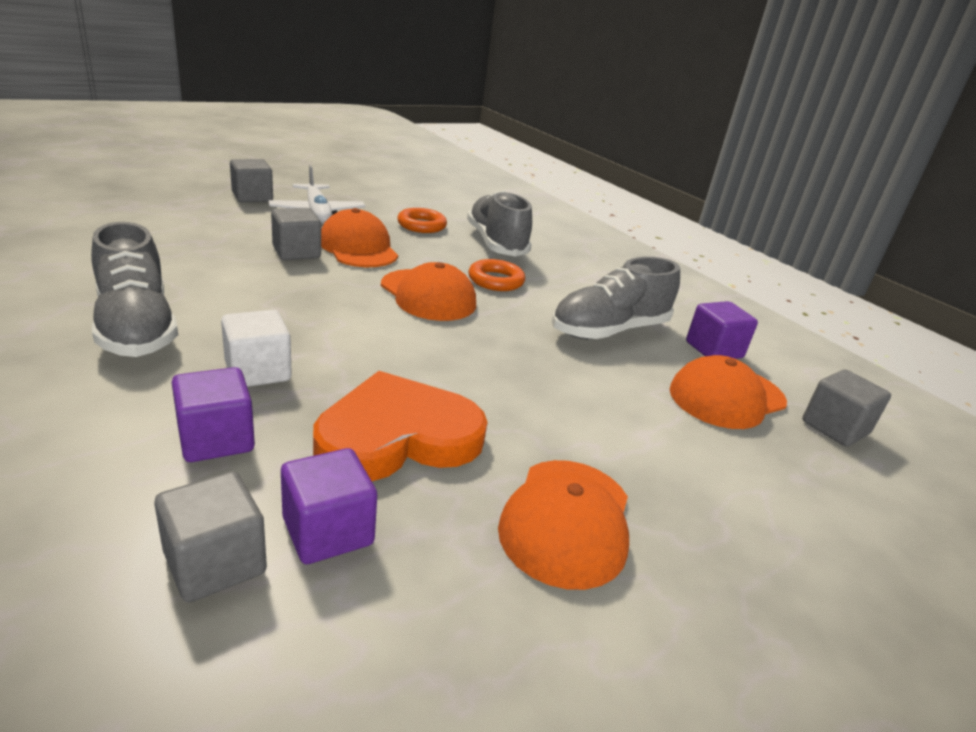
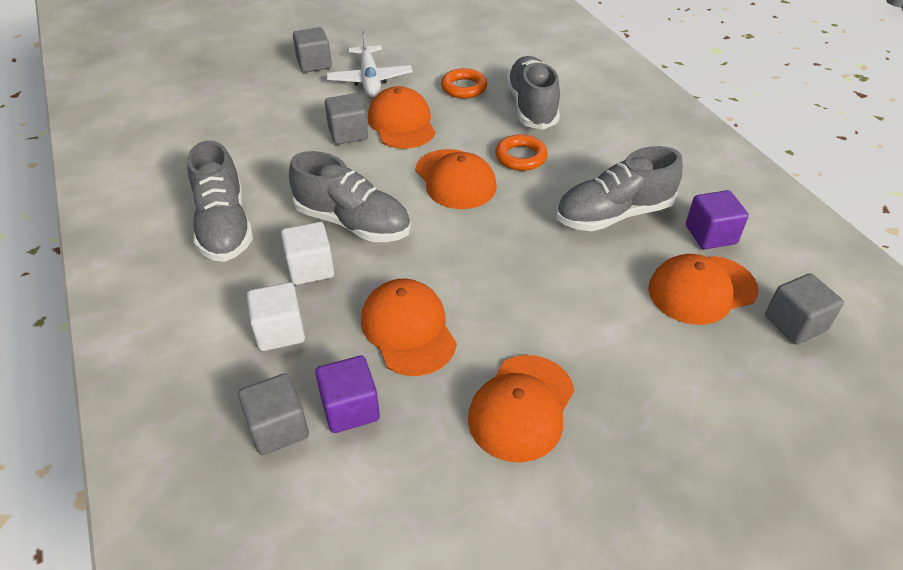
camera: 15 degrees right, 15 degrees up
(216, 439) = (280, 331): purple cube -> white cube
(310, 329) = (353, 223): none -> grey shoe
(397, 436) = (408, 329): orange heart -> orange cap

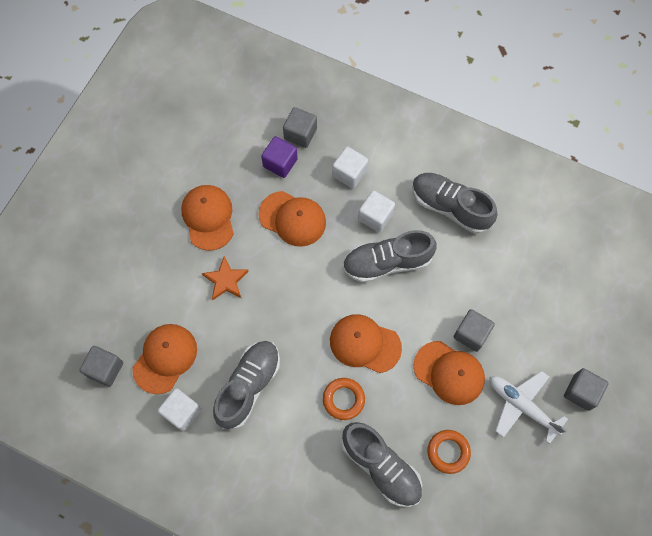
camera: 140 degrees right, 25 degrees up
(559, 319) = (226, 280): none -> orange star
(710, 235) = (182, 412): purple cube -> white cube

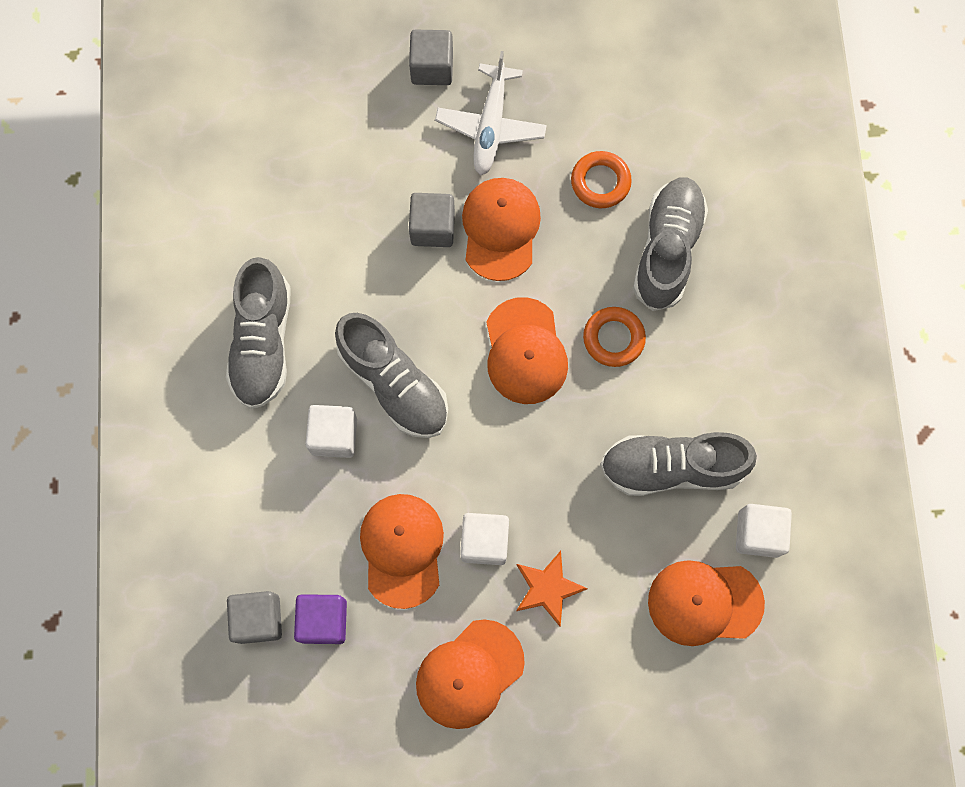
camera: 120 degrees left, 5 degrees up
(105, 369) = (769, 676): grey cube -> none
(349, 173) = (285, 509): white cube -> white cube (484, 541)

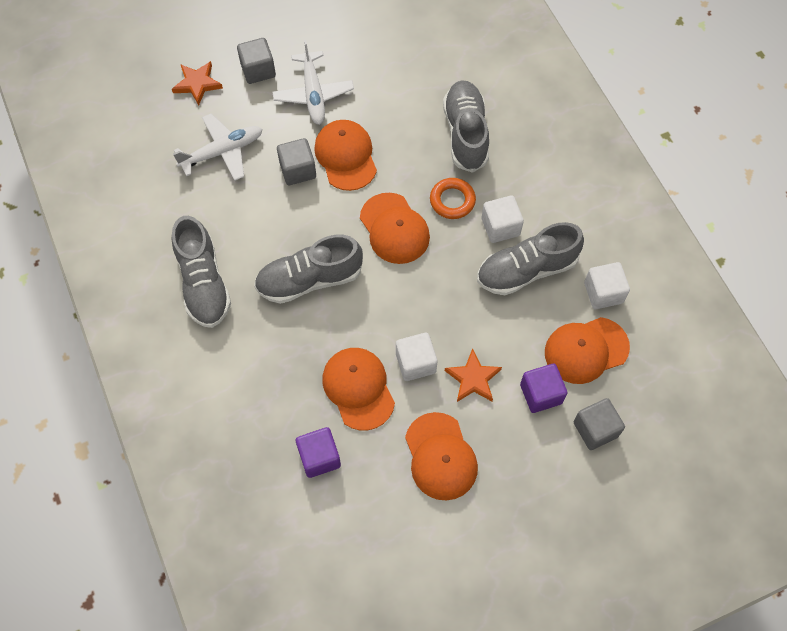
camera: 20 degrees left, 10 degrees down
(258, 619) = (270, 473): grey cube -> grey cube (595, 429)
(334, 436) = (279, 328): white cube -> white cube (500, 227)
(346, 170) = (222, 152): none -> white plane
(348, 62) = (197, 84): none -> orange star
(394, 384) = (309, 280): grey shoe -> grey shoe turned 135 degrees clockwise
(469, 674) = (440, 456): orange cap -> orange cap turned 45 degrees counterclockwise
(600, 182) = (403, 106): orange ring -> none
(624, 639) = (541, 394): none -> purple cube

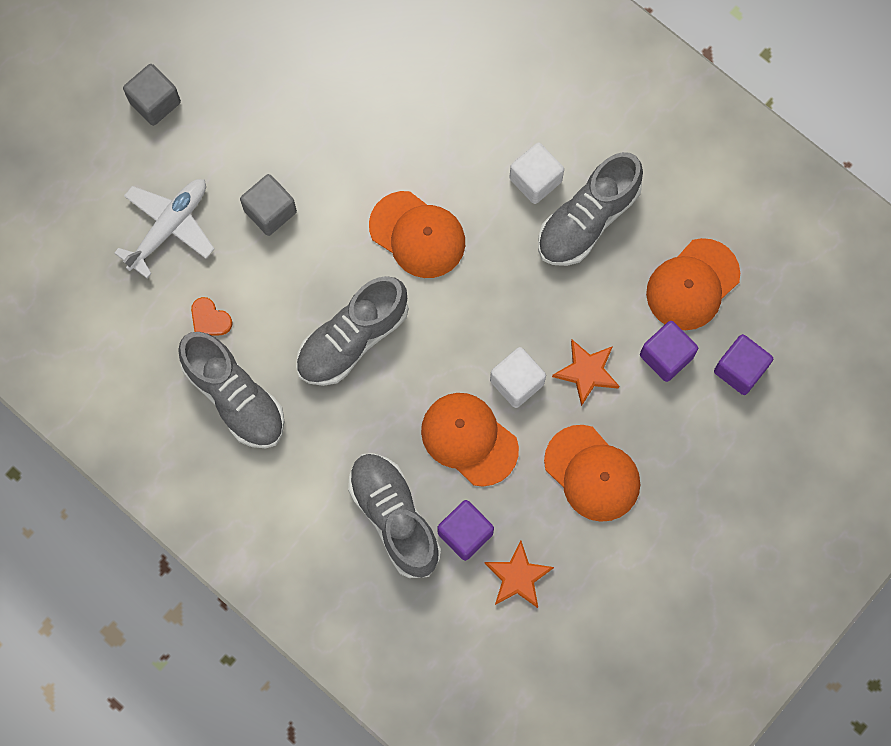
camera: 25 degrees left, 10 degrees up
(197, 84) = (91, 152): orange star -> orange star (518, 577)
(216, 223) = (210, 319): none -> orange heart
(313, 94) = (238, 104): white plane -> none
(346, 156) = (317, 169): orange cap -> none
(452, 201) = (466, 171): orange ring -> none
(465, 134) = (442, 79): grey shoe -> grey shoe (394, 518)
(595, 429) = (740, 369): grey cube -> purple cube
(603, 293) = (682, 209): white cube -> none

